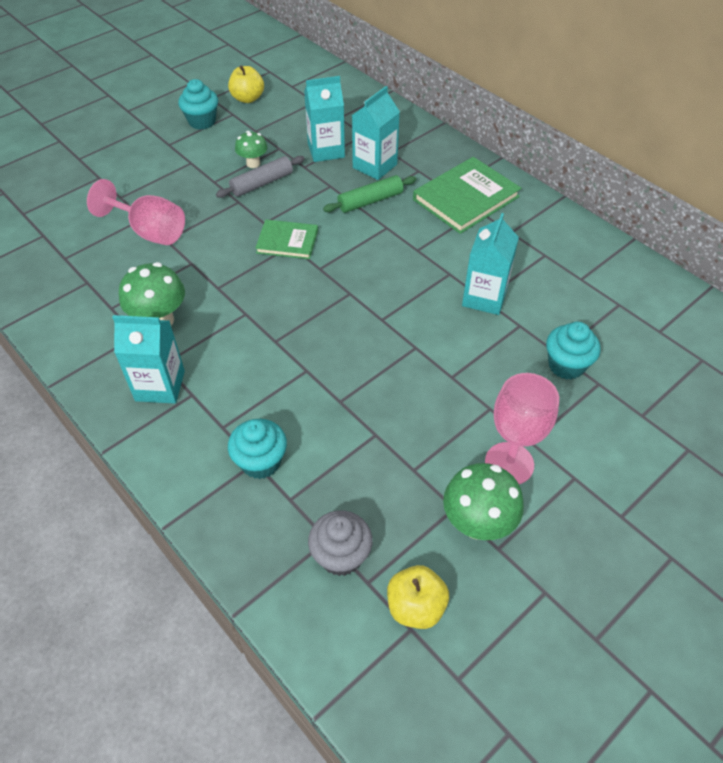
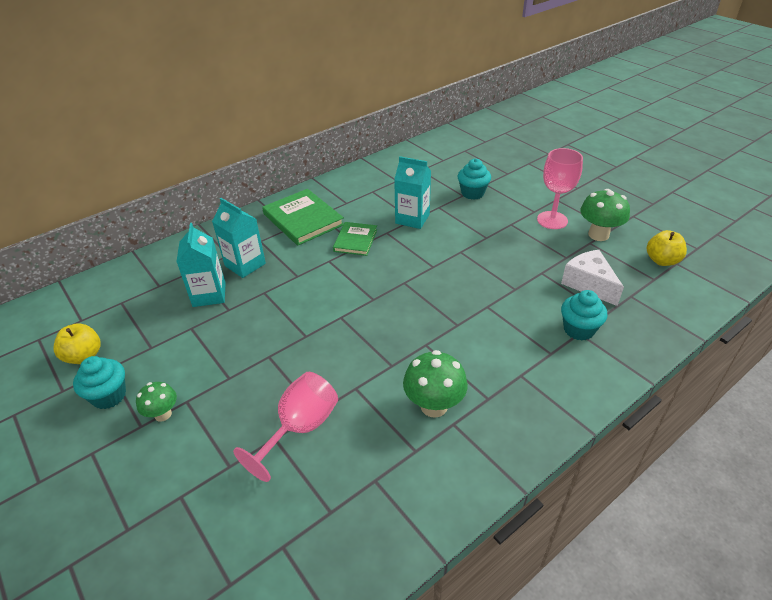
camera: 85 degrees left, 10 degrees down
(160, 386) = (514, 398): turquoise carton -> none
(253, 163) = (209, 347): green mushroom -> green mushroom (163, 414)
(262, 183) = (245, 339): grey rolling pin -> none
(287, 241) = (336, 319): green book -> green book (355, 240)
(341, 556) = (640, 290): grey cupcake -> none
(352, 489) = (589, 284): none -> white cheese
(370, 201) = (292, 268): green rolling pin -> none

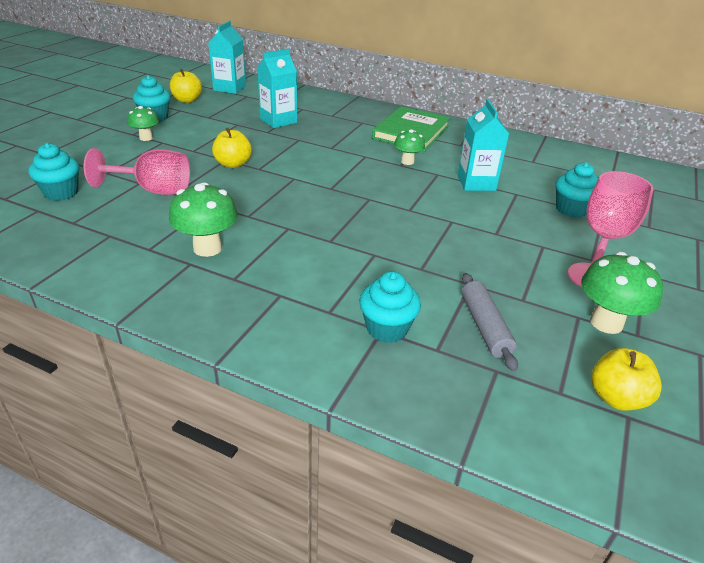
camera: 60 degrees right, 5 degrees down
(245, 265) = (326, 124): turquoise carton -> turquoise carton (229, 88)
(253, 518) = (61, 193): none -> turquoise cupcake
(283, 352) = (233, 164): none -> yellow apple
(355, 240) = (407, 161): green book -> green mushroom
(589, 284) = (485, 326): white cheese -> grey rolling pin

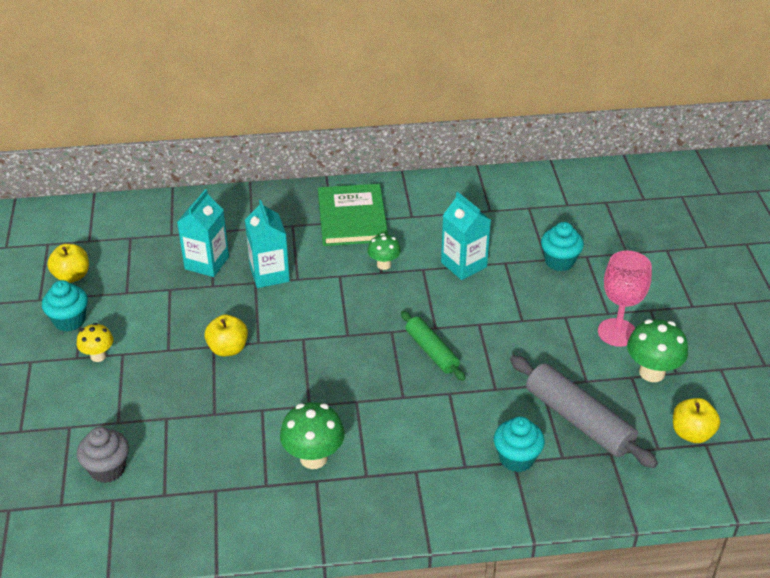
camera: 30 degrees left, 5 degrees up
(61, 193) = (107, 469): turquoise cupcake -> grey cupcake
(146, 138) = (98, 356): green mushroom -> yellow mushroom
(153, 190) = (191, 420): pink goblet -> none
(229, 88) = (96, 232): turquoise carton -> turquoise carton (269, 274)
(389, 222) = (431, 351): none -> green rolling pin
(485, 326) = (578, 420): grey rolling pin -> grey rolling pin, size x1.61

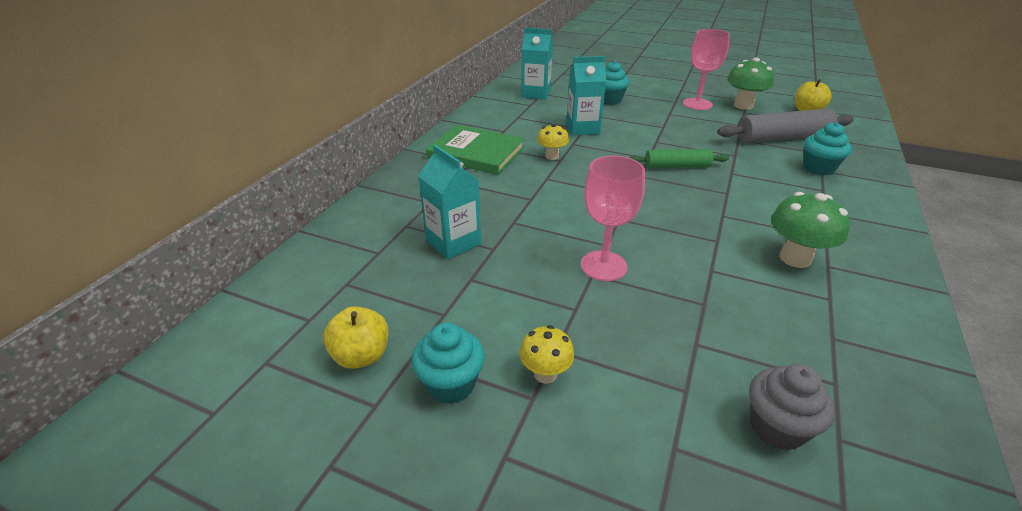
camera: 60 degrees left, 5 degrees down
(228, 349) = (603, 266): yellow apple -> pink goblet
(269, 274) = (509, 211): turquoise carton -> turquoise carton (536, 93)
(384, 265) = (552, 156): green mushroom -> yellow mushroom

